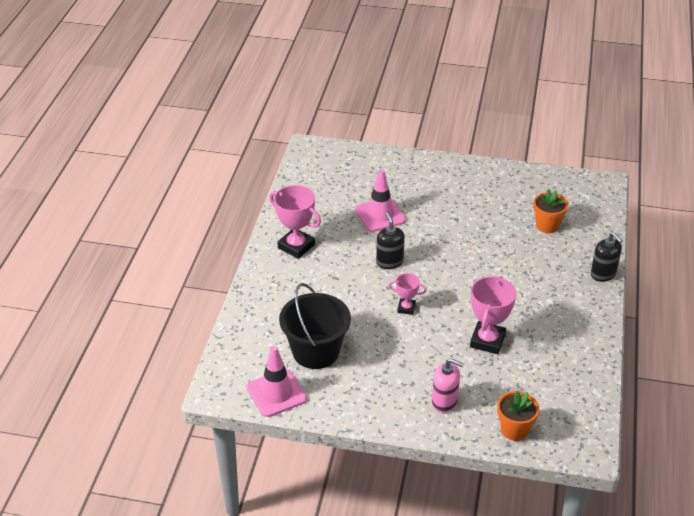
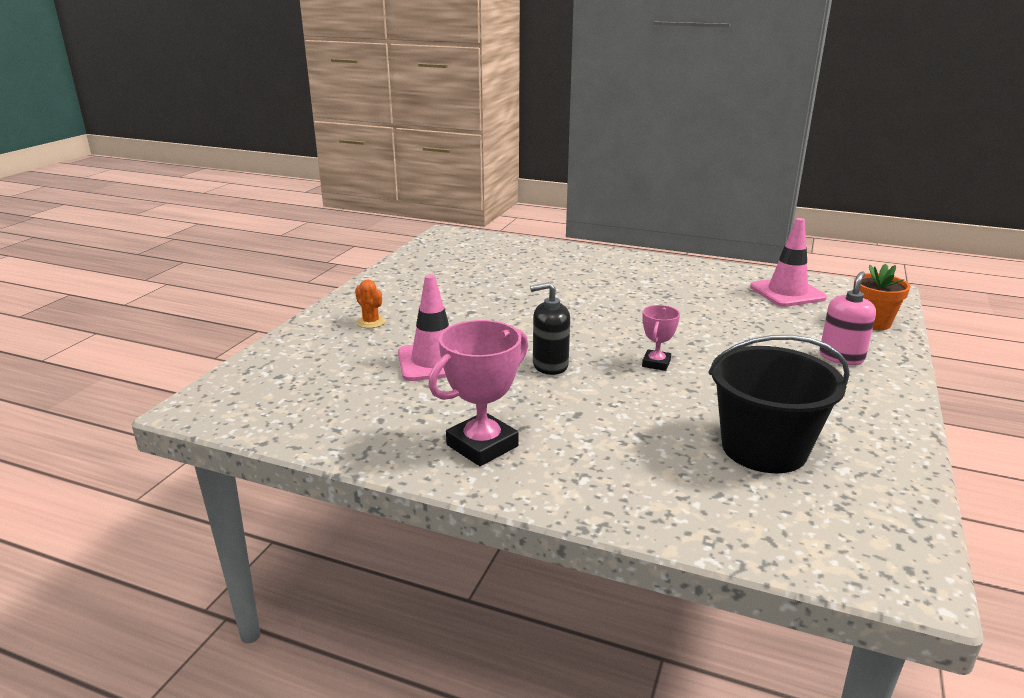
camera: 80 degrees left, 15 degrees down
(276, 393) = (882, 499): pink traffic cone -> pink traffic cone (787, 293)
(424, 180) = (371, 322): none -> orange cactus
(487, 341) = (719, 320): pink trophy -> none
(547, 225) = (508, 266): orange flower pot -> none
(603, 274) = (602, 253): black soap dispenser -> none

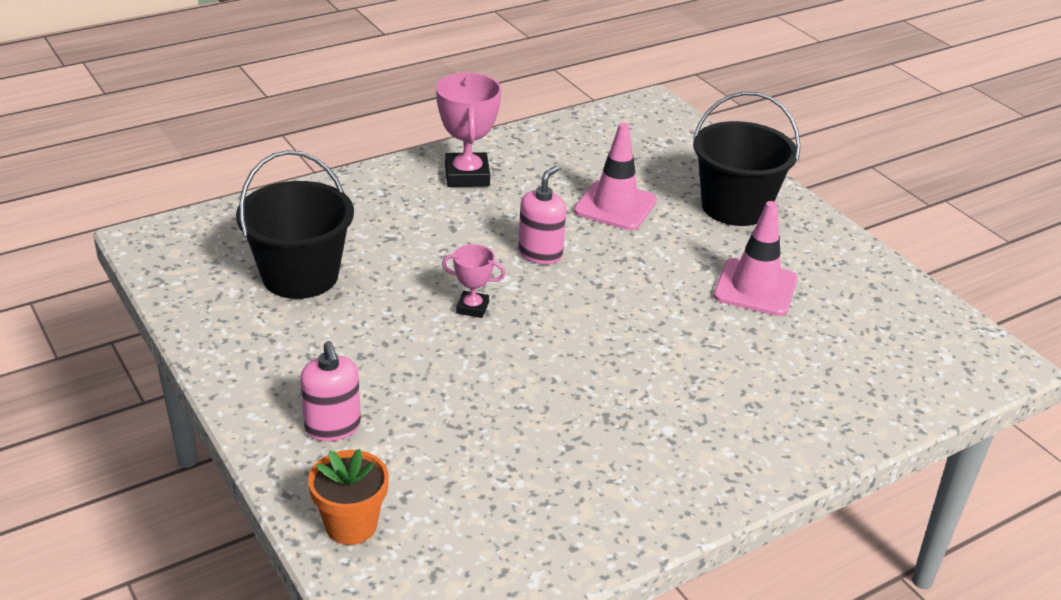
camera: 125 degrees right, 10 degrees up
(371, 322) = (735, 207): orange cactus -> black bucket
(550, 365) = (540, 254): black soap dispenser -> pink soap dispenser
(656, 363) = (472, 308): pink trophy -> pink trophy turned 45 degrees counterclockwise
(787, 293) = (502, 527): pink traffic cone -> pink traffic cone (755, 288)

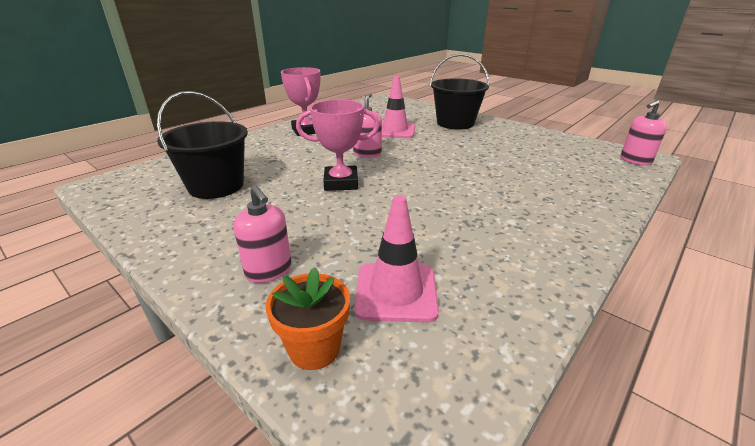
camera: 15 degrees left, 5 degrees down
(472, 308) = (341, 183): pink trophy -> pink trophy, size x1.79
(755, 288) = (495, 149): pink traffic cone -> pink traffic cone (396, 292)
(974, 365) = (635, 160): none -> pink soap dispenser

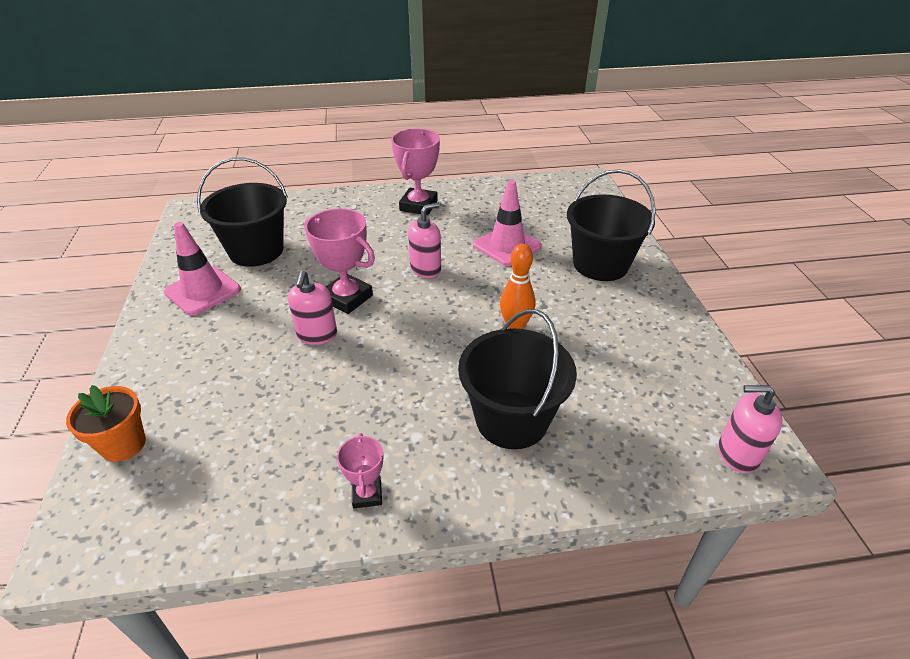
camera: 40 degrees right, 10 degrees up
(269, 271) = (181, 363): pink soap dispenser -> pink soap dispenser (317, 335)
(396, 292) = (222, 439): pink traffic cone -> pink traffic cone (203, 291)
(464, 157) = (515, 326): none -> orange bowling pin
(539, 191) = (511, 419): none -> black bucket
(543, 260) = (367, 494): none -> pink trophy

